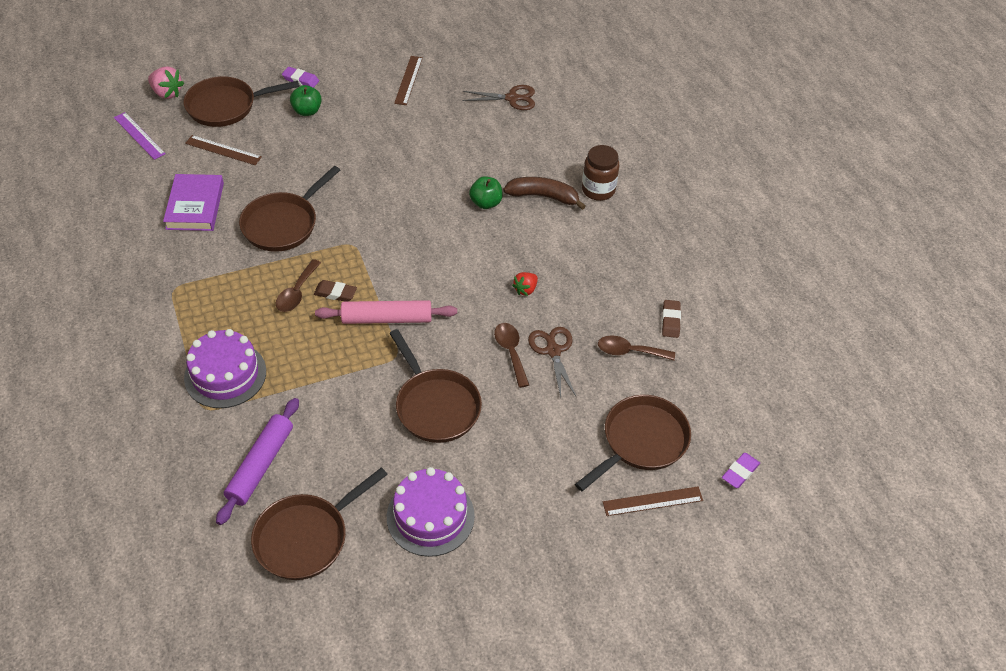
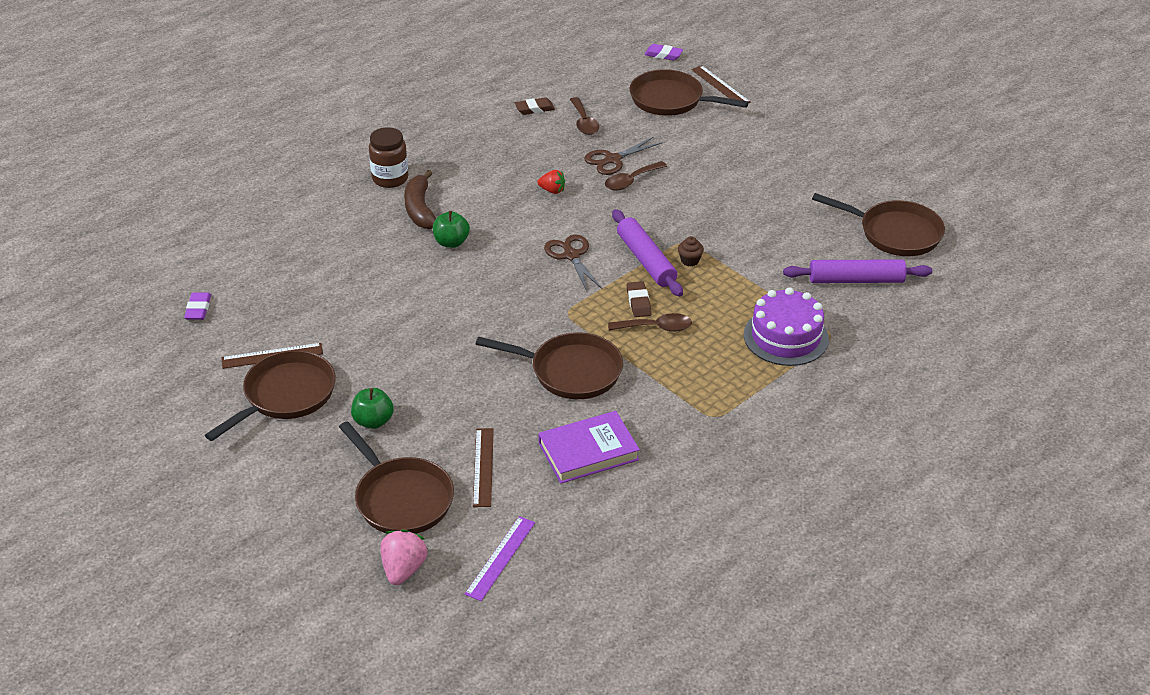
camera: 110 degrees left, 10 degrees down
(300, 80) = (314, 449): purple eraser -> purple eraser (198, 309)
(367, 349) = (690, 260): none -> brown cupcake
(387, 319) = (646, 260): pink rolling pin -> purple rolling pin
(430, 516) = (822, 179): purple cake -> none
(435, 405) = (719, 205): brown pan -> brown pan (285, 396)
(512, 98) = (269, 267): brown scissors -> brown scissors (571, 256)

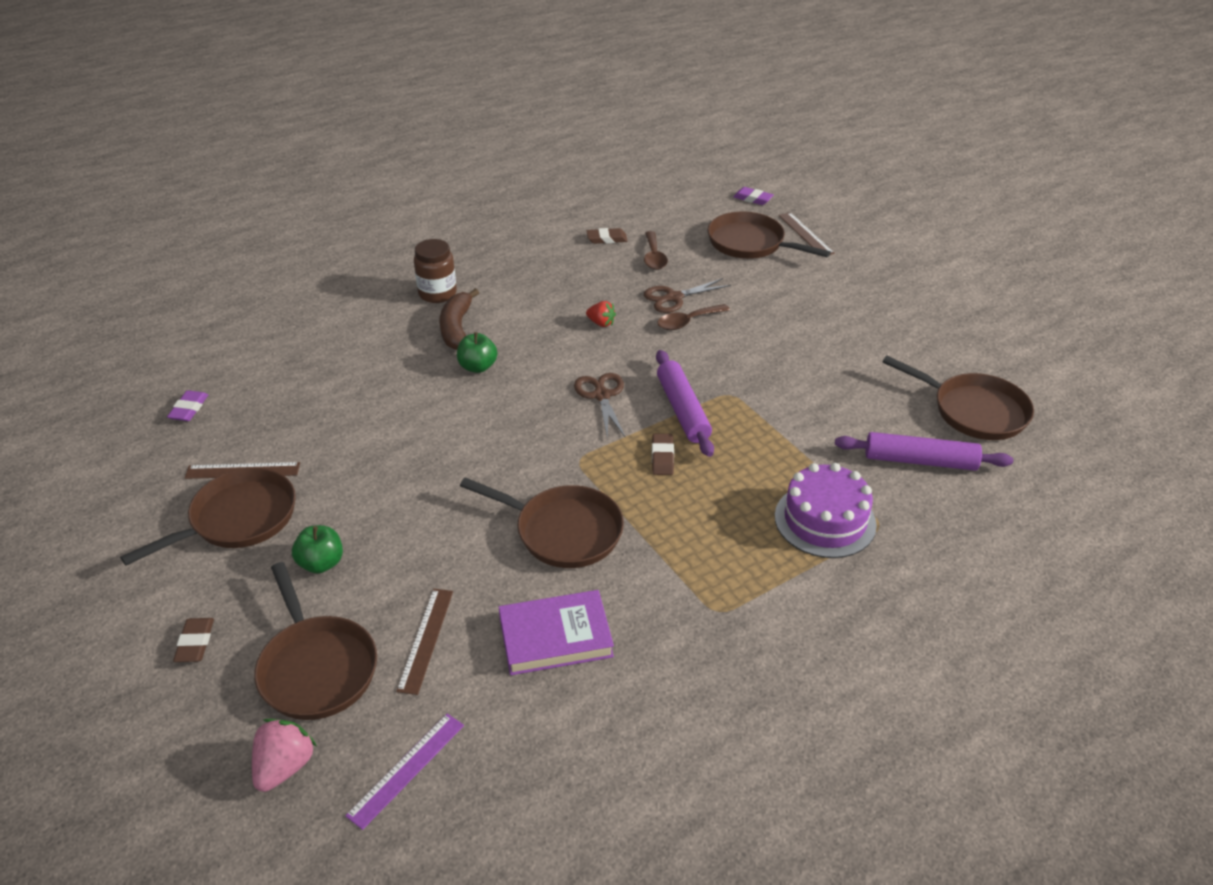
camera: 10 degrees right, 0 degrees up
(292, 494) = (195, 643): none -> brown eraser
(656, 327) = (675, 490): brown spoon -> none
(690, 260) = (731, 416): brown cupcake -> none

